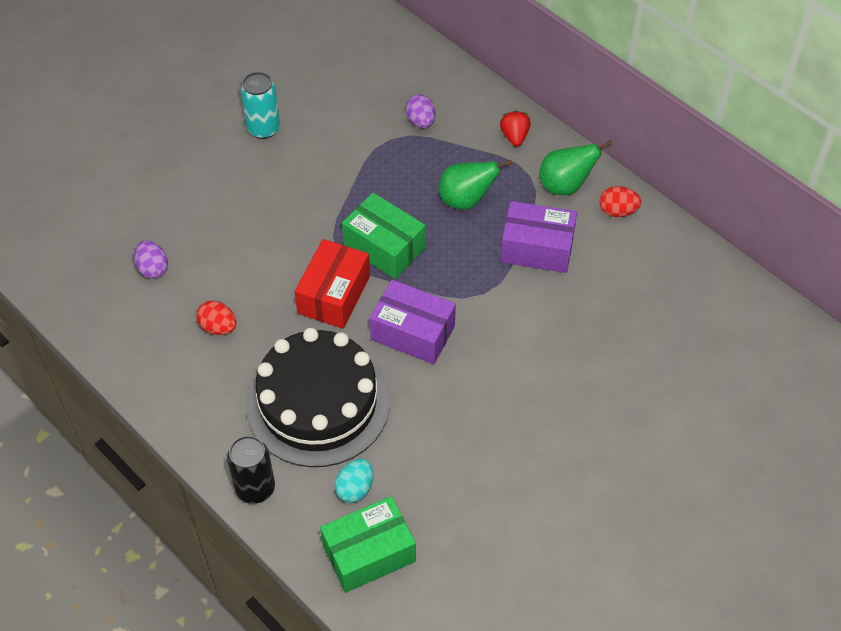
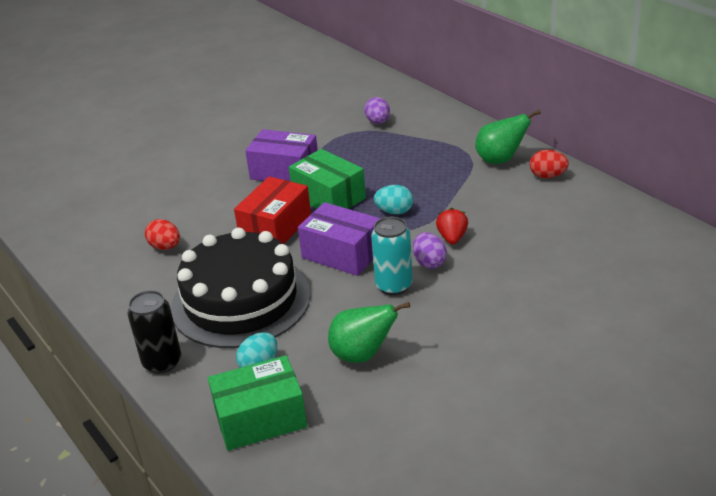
camera: 10 degrees right, 20 degrees down
(153, 268) = (122, 209): purple egg -> purple egg (429, 262)
(263, 129) = (243, 126): turquoise can -> turquoise can (393, 286)
(459, 268) = (394, 211): none -> turquoise egg
(466, 200) = (408, 168): green pear -> green pear (362, 355)
(514, 136) = (458, 130): red strawberry -> red strawberry (452, 238)
(537, 248) = (469, 199): purple box -> purple box (284, 171)

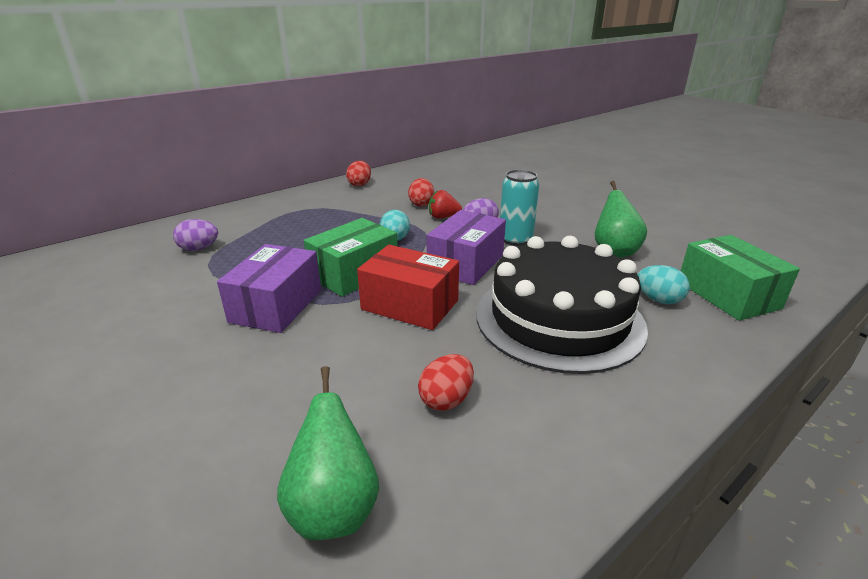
camera: 95 degrees left, 5 degrees down
(162, 362) = (694, 367): black can -> none
(490, 222) = (421, 204): none -> red egg
(500, 160) = (324, 198): green pear -> green pear (334, 508)

